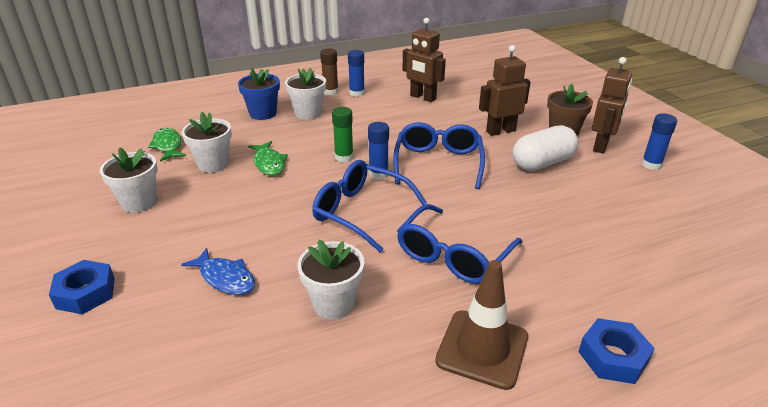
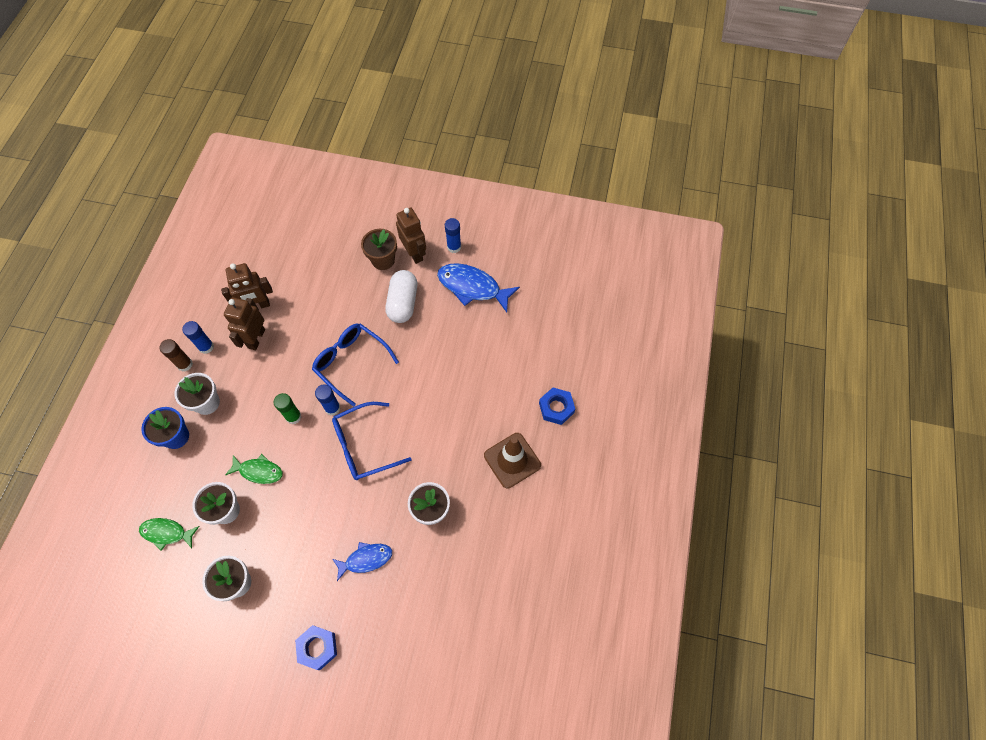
camera: 55 degrees left, 30 degrees up
(453, 256) = (442, 423): blue glasses -> none
(500, 131) = (348, 294): brown robot -> brown robot (256, 338)
(635, 197) = (472, 287): none -> blue fish

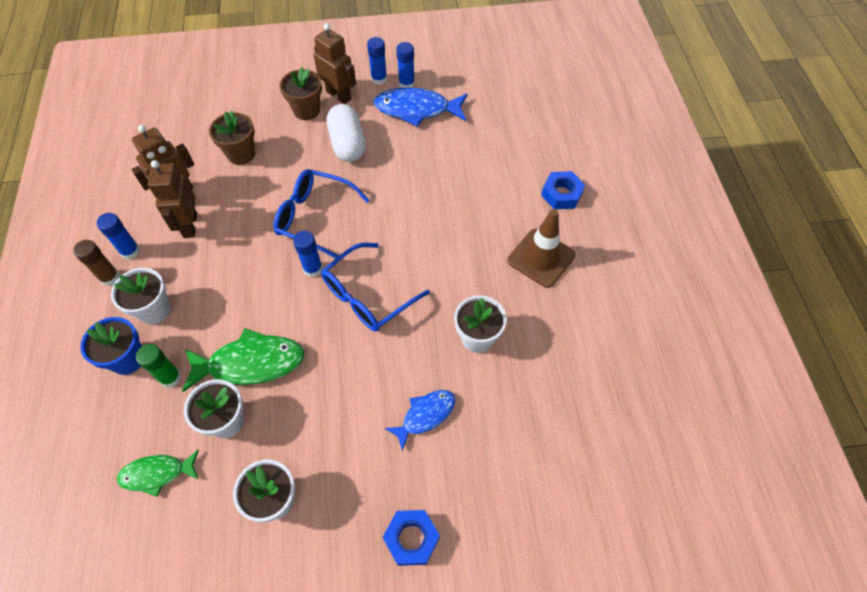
camera: 20 degrees left, 5 degrees down
(259, 471) = (250, 363): green fish -> green fish, size x1.64
(293, 416) = (269, 292): green glue stick -> green glue stick (170, 377)
(317, 286) = (241, 154): none -> brown flower pot
(475, 259) = (406, 84): none -> blue glue stick

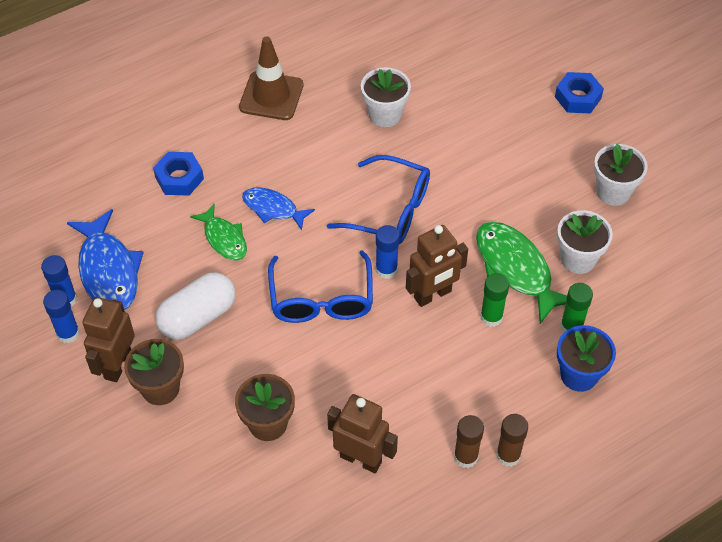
camera: 115 degrees left, 5 degrees down
(130, 251) = (465, 457): blue glue stick -> brown glue stick
(154, 310) = (516, 385): white flower pot -> none
(157, 474) = (654, 284): green fish -> green fish (224, 238)
(190, 225) = (398, 416): brown robot -> brown robot (433, 295)
(221, 322) = (491, 317): none -> green glue stick
(425, 415) = (479, 124): blue fish -> blue fish (273, 209)
(561, 194) = (181, 102): blue nut -> blue nut (179, 178)

